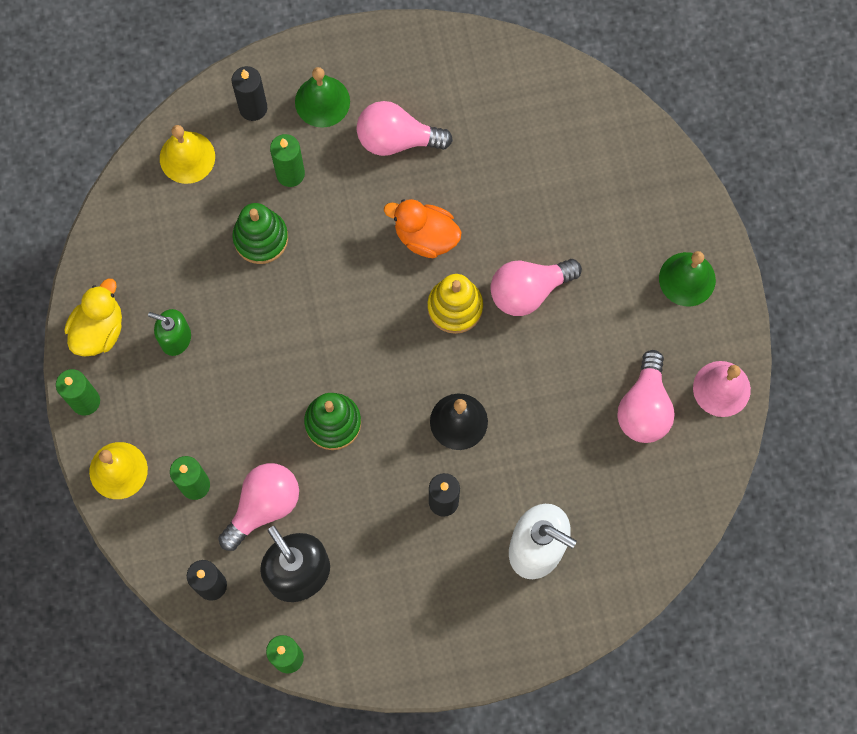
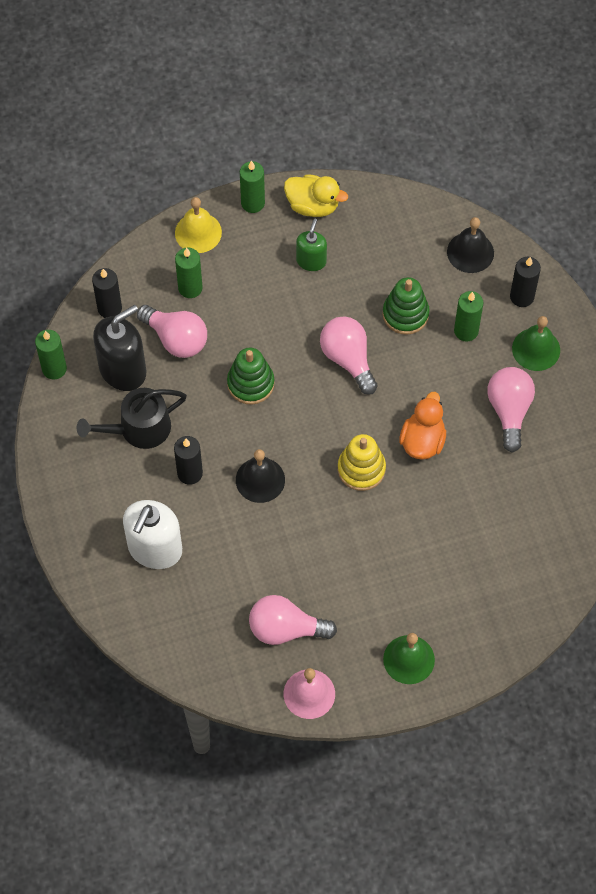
camera: 85 degrees right, 10 degrees down
(187, 157) = (470, 252): yellow bell -> black bell
(380, 558) = (139, 429): none -> black watering can
(528, 291) = (382, 527): pink light bulb -> pink light bulb (348, 359)

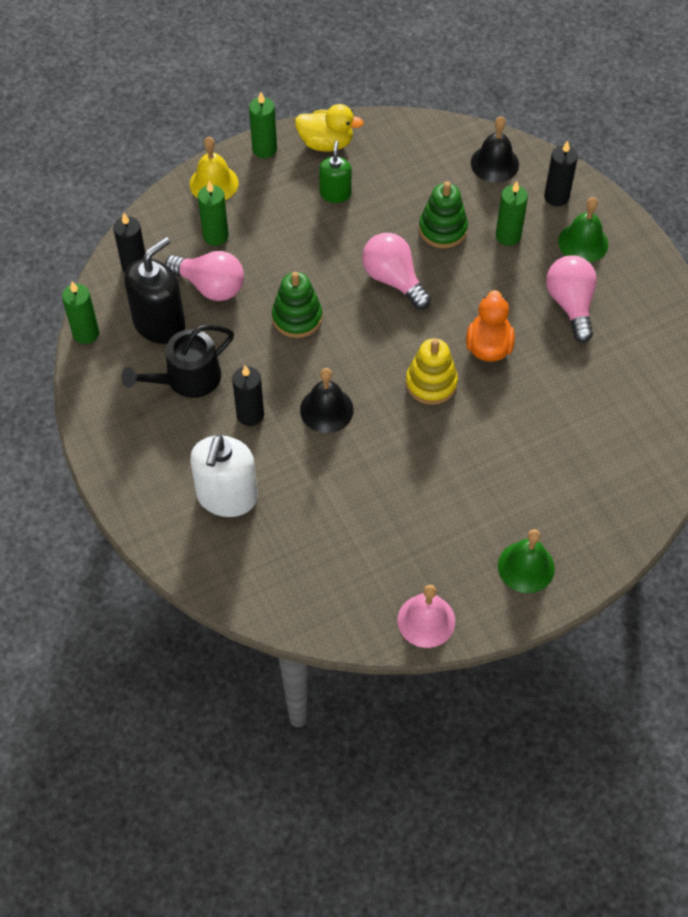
camera: 10 degrees left, 5 degrees down
(285, 629) = (386, 556): pink light bulb -> none

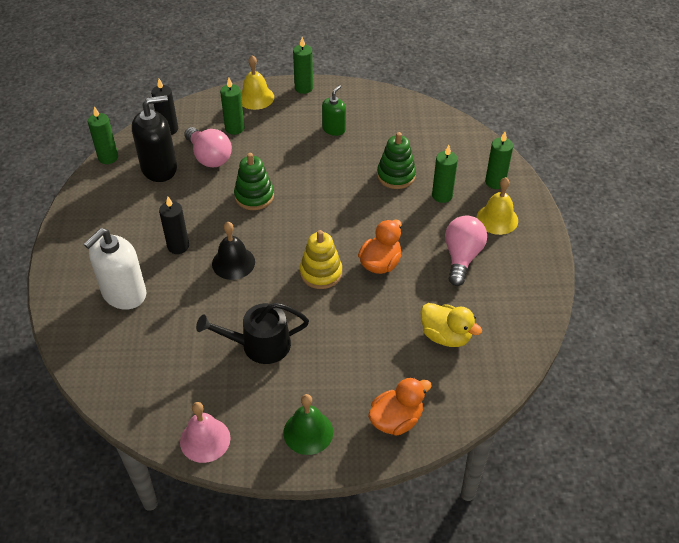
camera: 25 degrees right, 10 degrees down
(187, 379) = (152, 208): black watering can -> black watering can (260, 345)
(326, 143) = (348, 97): yellow duck -> yellow duck (445, 336)
(393, 279) = (339, 195): pink light bulb -> none
(494, 163) = (461, 146): black bell -> none
(556, 197) = (495, 182): black candle -> green candle
(583, 243) = (497, 219): green bell -> yellow bell
(605, 516) = (396, 420): none -> orange duck

